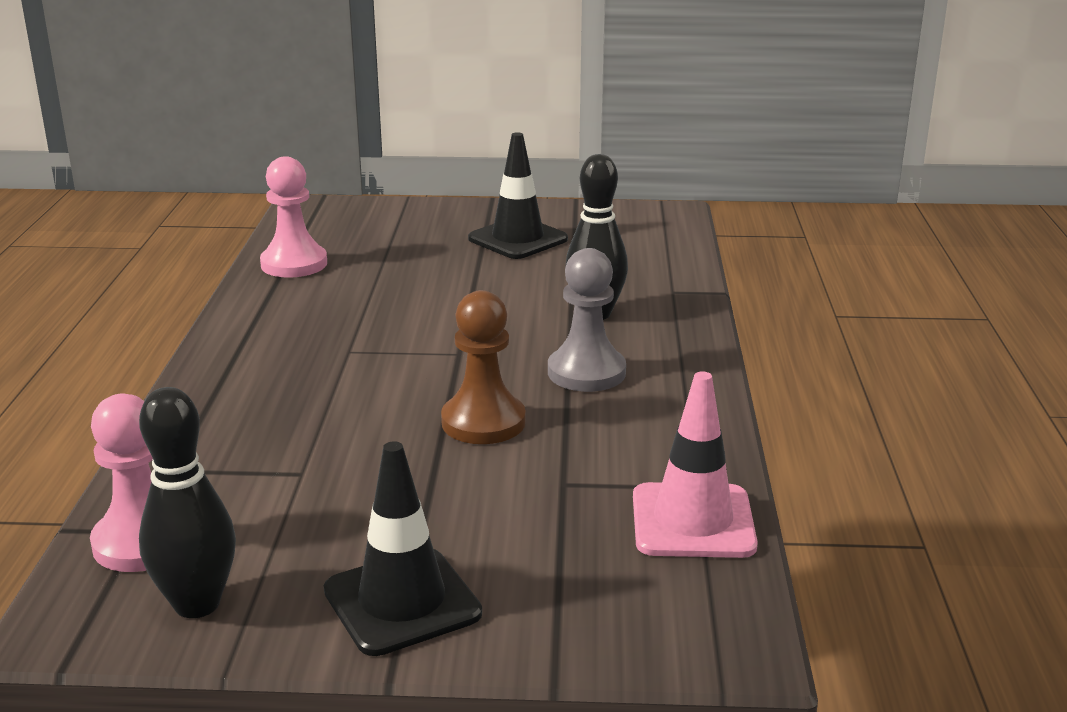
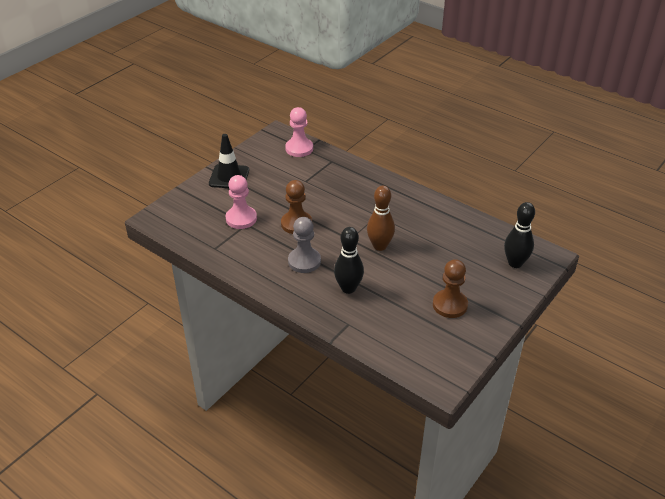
camera: 125 degrees right, 15 degrees up
(197, 604) = (264, 150): black bowling pin -> black bowling pin (515, 263)
(294, 264) = (473, 228): pink pawn -> pink pawn (241, 218)
(444, 321) = (380, 246): none -> brown bowling pin
(518, 239) = (450, 305): black traffic cone -> brown pawn
(693, 521) = (201, 238): pink traffic cone -> none

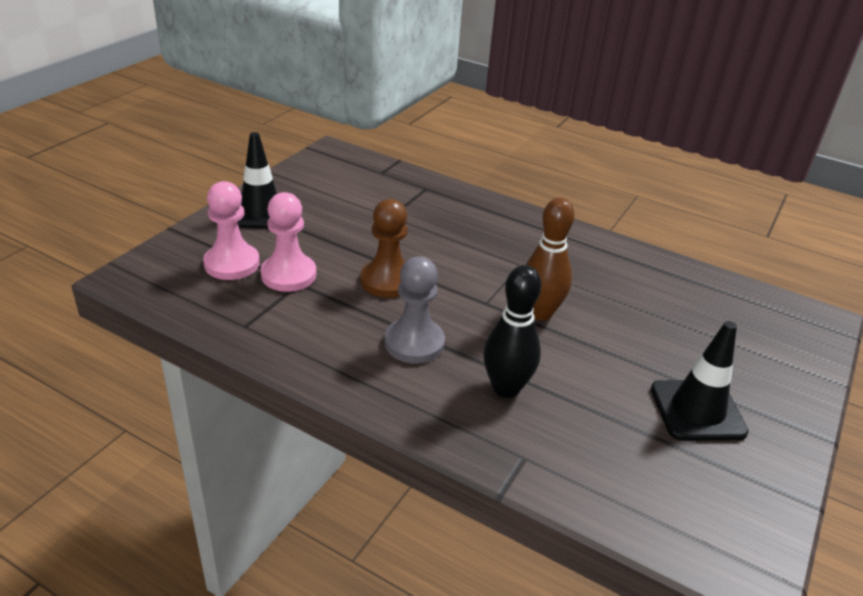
camera: 10 degrees left, 5 degrees down
(299, 148) = (370, 172): pink pawn -> pink pawn (232, 264)
(450, 305) = (697, 410): brown pawn -> black traffic cone
(515, 263) = (774, 333): black bowling pin -> none

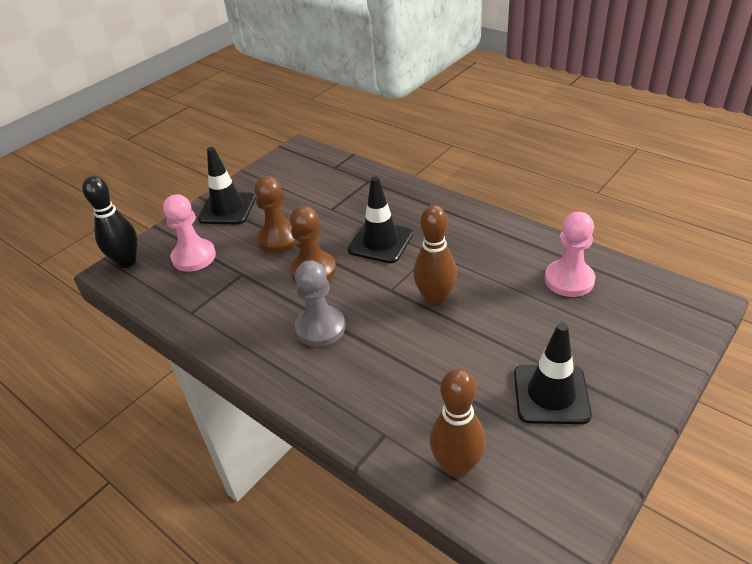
camera: 15 degrees right, 5 degrees up
(288, 275) = (235, 266): pink pawn -> pink pawn (569, 280)
(335, 246) = (279, 239): none -> brown pawn
(459, 253) = (380, 242): none -> black traffic cone
(506, 388) = (386, 370): black bowling pin -> black bowling pin (127, 262)
(618, 488) = (457, 466): none -> brown bowling pin

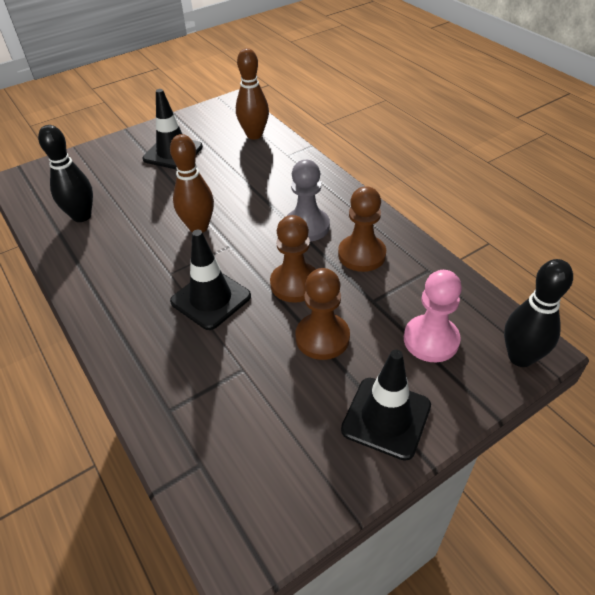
camera: 165 degrees left, 5 degrees up
(256, 311) = (361, 255): none -> brown pawn
(569, 280) = (82, 216): pink pawn -> black bowling pin

